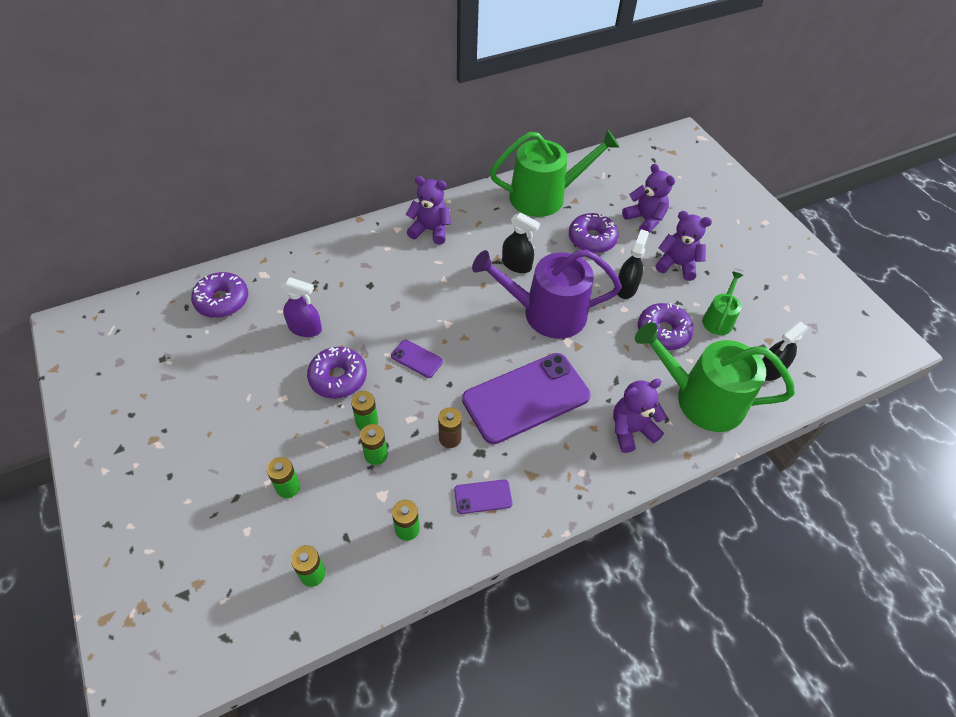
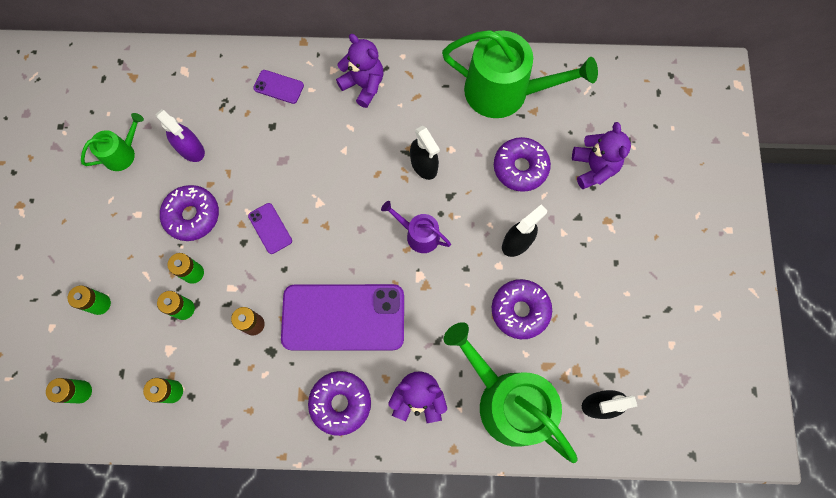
camera: 30 degrees right, 20 degrees up
(222, 301) = (135, 85): purple donut -> purple donut (340, 403)
(483, 497) = (249, 395): purple phone -> purple phone (278, 87)
(546, 313) = (419, 235): purple watering can -> purple watering can, size x0.49
(677, 264) = (589, 239): purple teddy bear -> none
(718, 319) = (587, 323): green watering can -> green watering can (122, 153)

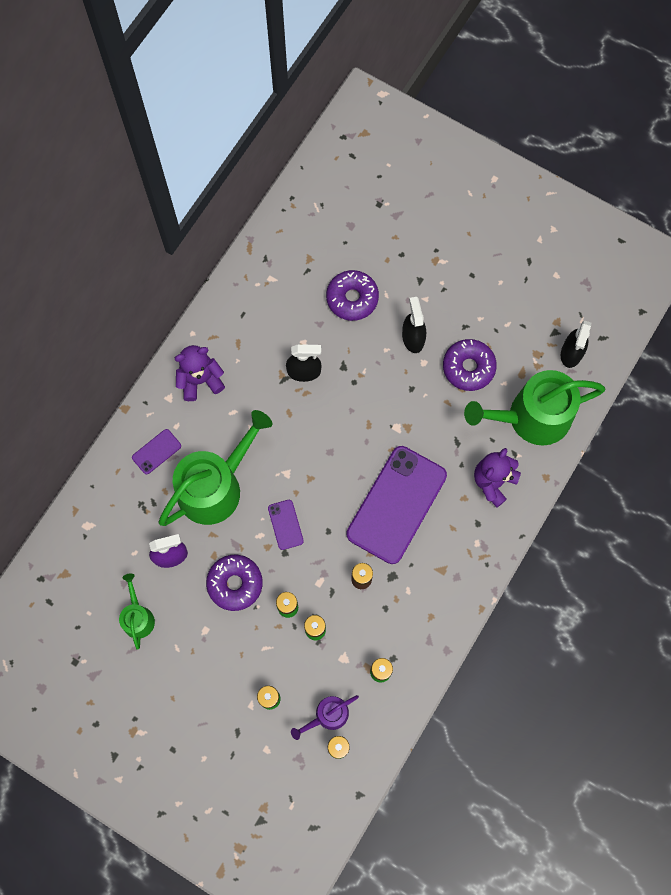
camera: 60 degrees left, 0 degrees up
(270, 228) = (285, 524): purple phone -> purple phone turned 75 degrees clockwise
(340, 403) = (464, 542): purple donut -> none
(419, 235) = (362, 409): purple watering can -> purple watering can (328, 715)
(504, 92) = (278, 271): green watering can -> green watering can (215, 486)
(593, 168) = (386, 244): purple teddy bear -> none

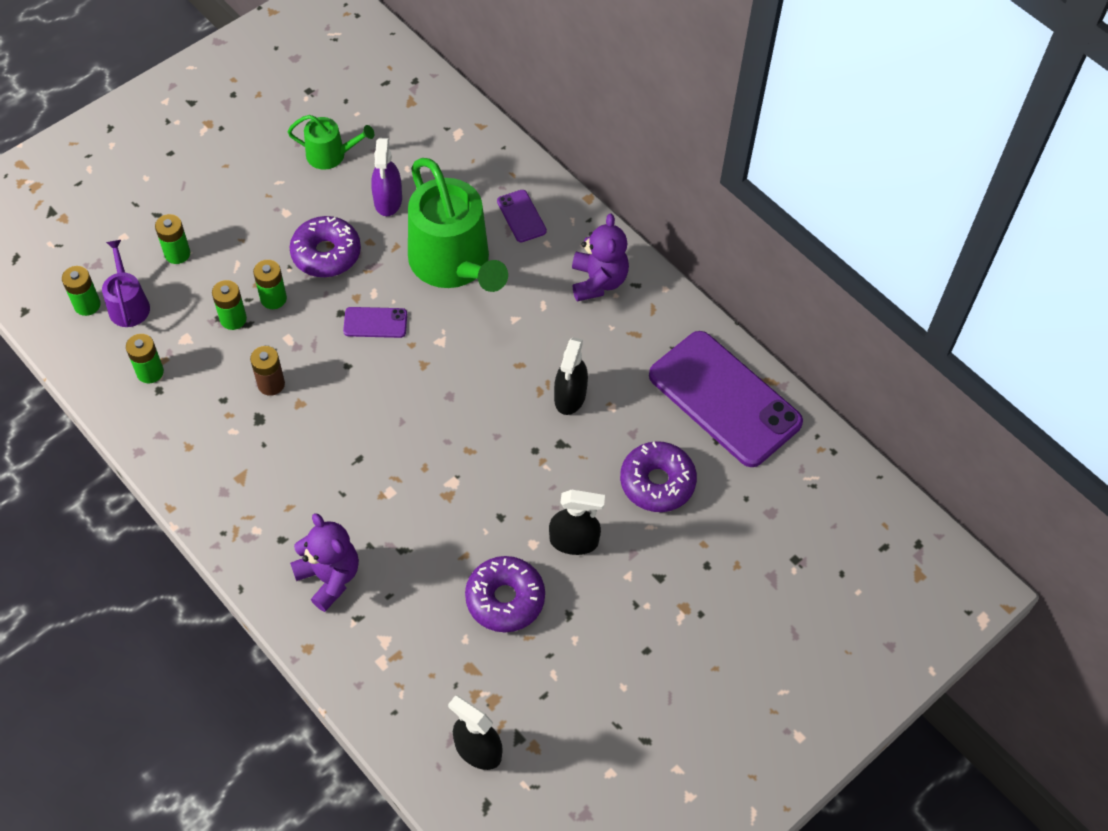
camera: 105 degrees right, 15 degrees down
(396, 504) = (348, 451): purple phone -> purple phone (724, 399)
(531, 417) = (400, 659): green watering can -> none

